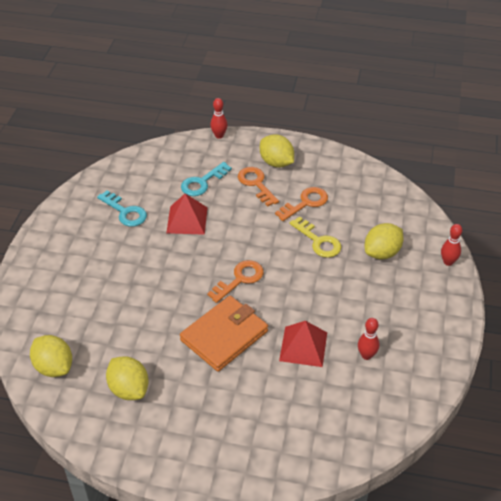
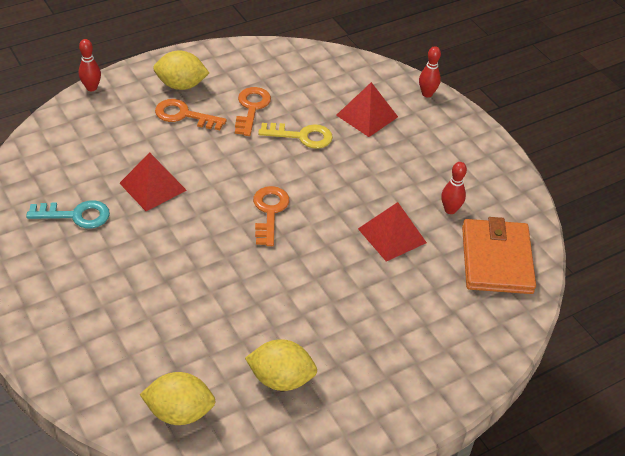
camera: 45 degrees left, 0 degrees up
(202, 182) = (127, 142): turquoise key -> none
(224, 336) = (313, 271): orange wallet -> orange wallet (496, 260)
(382, 253) = (367, 116): yellow lemon -> red pyramid

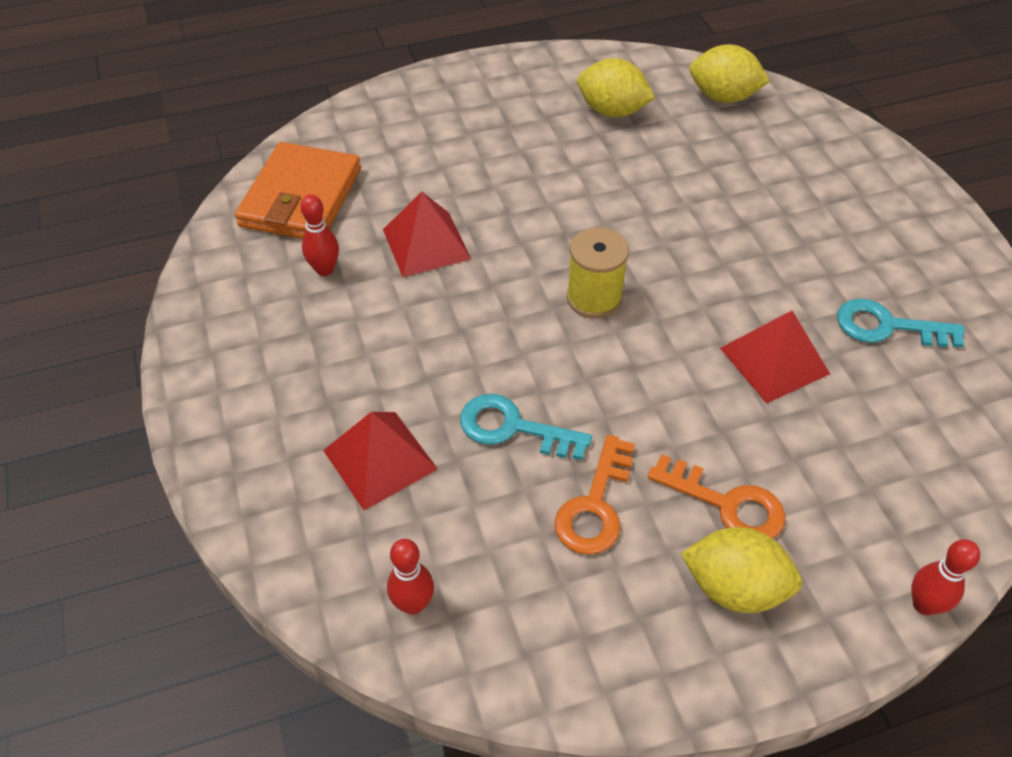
camera: 165 degrees left, 5 degrees up
(269, 212) = (594, 298): orange key -> yellow spool
(301, 136) = (513, 428): yellow key -> turquoise key
(427, 94) = (240, 499): red bowling pin -> red bowling pin (413, 604)

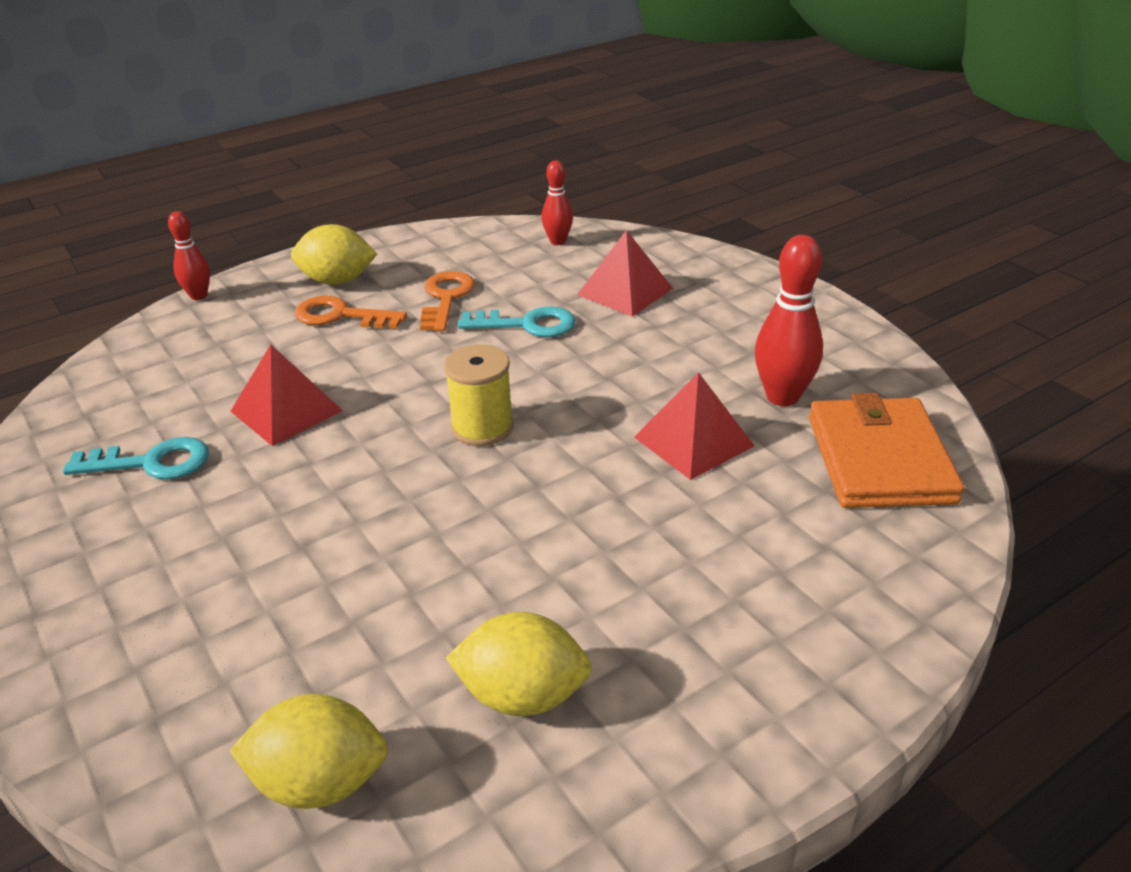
camera: 165 degrees right, 15 degrees down
(325, 269) = (782, 397): red bowling pin -> red bowling pin, size x1.63

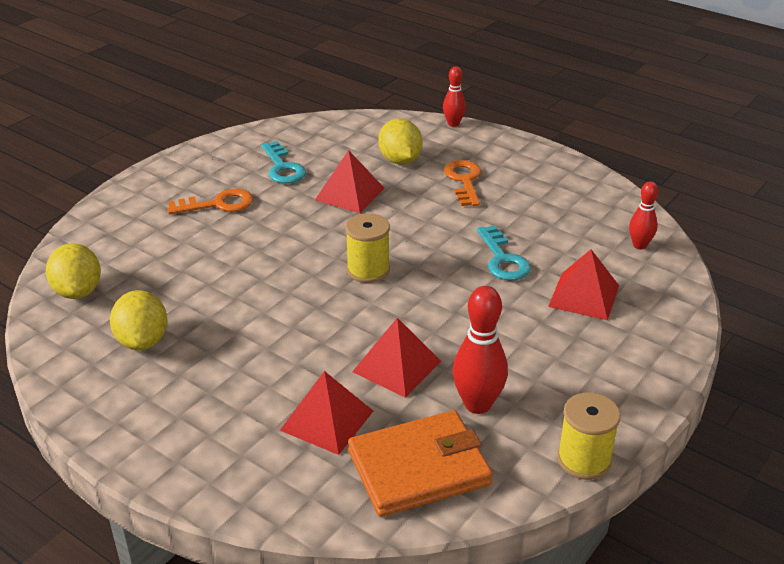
camera: 70 degrees right, 0 degrees up
(337, 281) = (506, 166): yellow lemon -> yellow lemon (400, 160)
(446, 298) = (515, 215): orange key -> orange key (218, 204)
(779, 517) = (327, 420): none -> red pyramid
(884, 351) = (584, 460): none -> yellow spool

